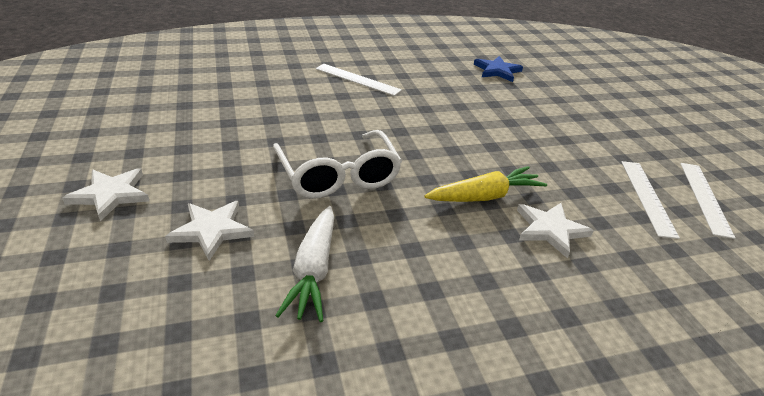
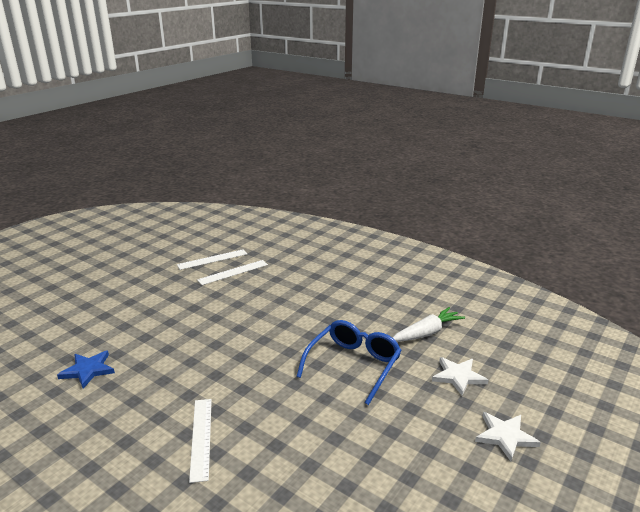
camera: 125 degrees left, 10 degrees down
(338, 175) = (353, 365): white glasses -> blue glasses
(484, 196) = (300, 312): yellow carrot -> none
(550, 229) = (302, 288): white star -> none

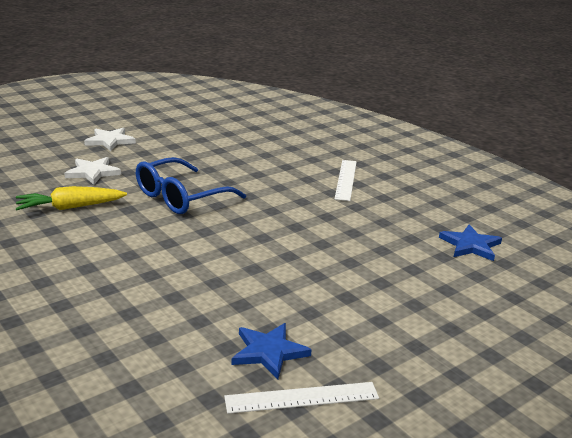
camera: 165 degrees left, 0 degrees up
(233, 272) = (269, 352): white ruler -> blue star
(427, 333) = (70, 207): white carrot -> yellow carrot

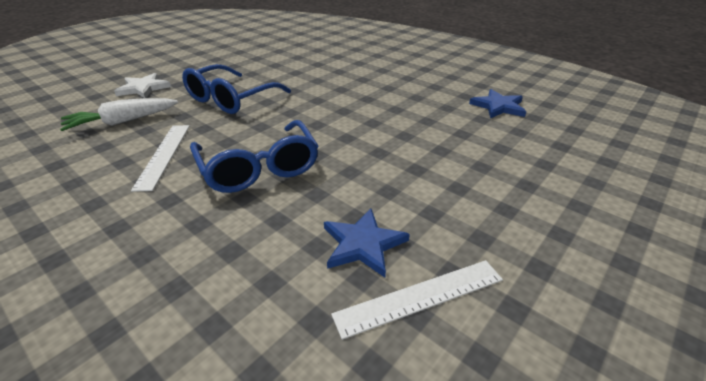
camera: 10 degrees left, 10 degrees up
(70, 207) = (122, 121): yellow carrot -> white carrot
(110, 141) = (157, 61): white star -> none
(193, 272) = (259, 167): none -> blue glasses
(346, 179) = (371, 68): white ruler -> white ruler (164, 155)

